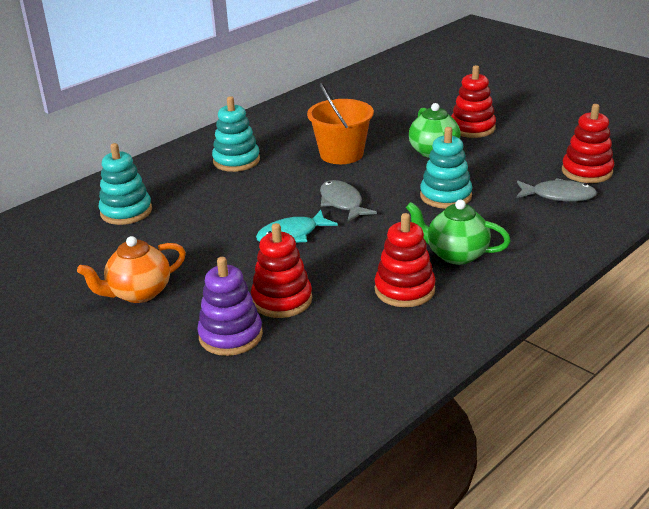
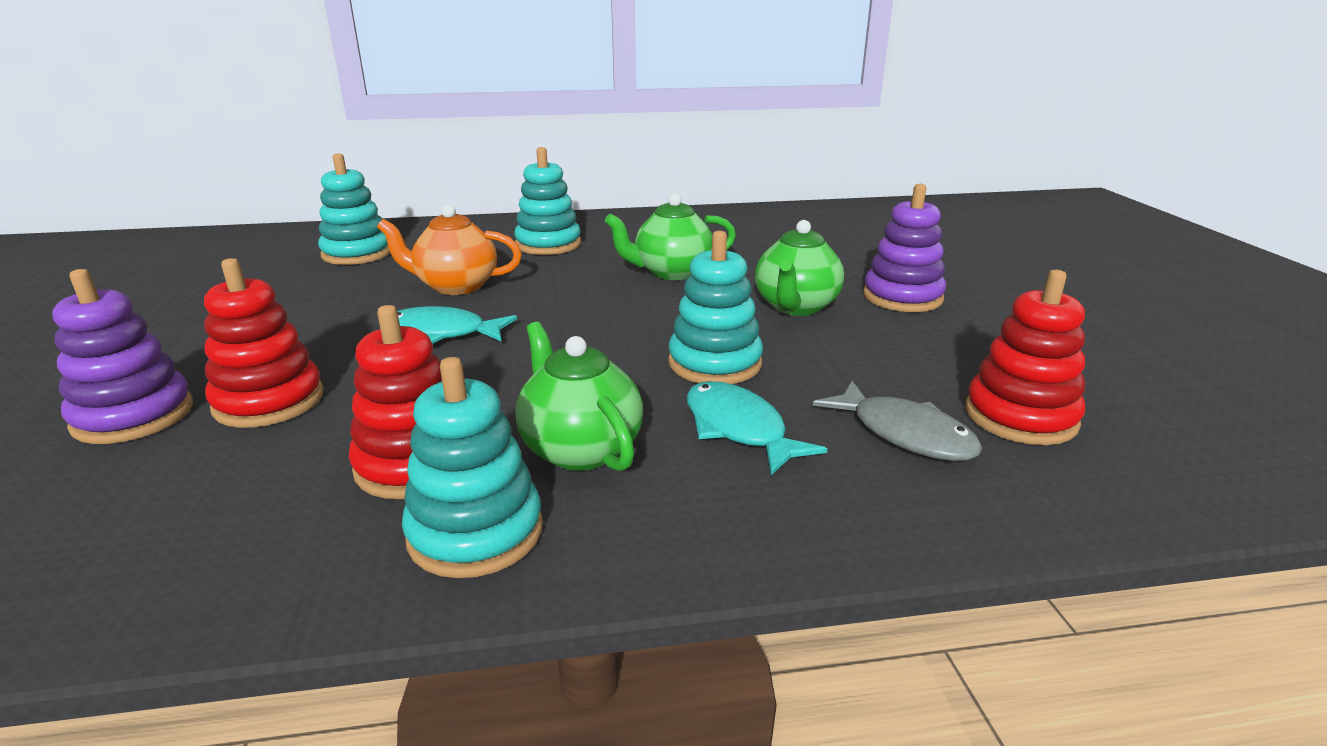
camera: 35 degrees right, 5 degrees down
(139, 293) = (187, 328): orange teapot -> orange teapot (456, 286)
(341, 154) = (671, 272): orange bucket -> green teapot
(342, 203) = (568, 321): grey fish -> none
(472, 128) = (902, 297): red stacking toy -> purple stacking toy
(473, 298) = (475, 532): none -> turquoise stacking toy
(500, 220) = (738, 429): none -> turquoise fish

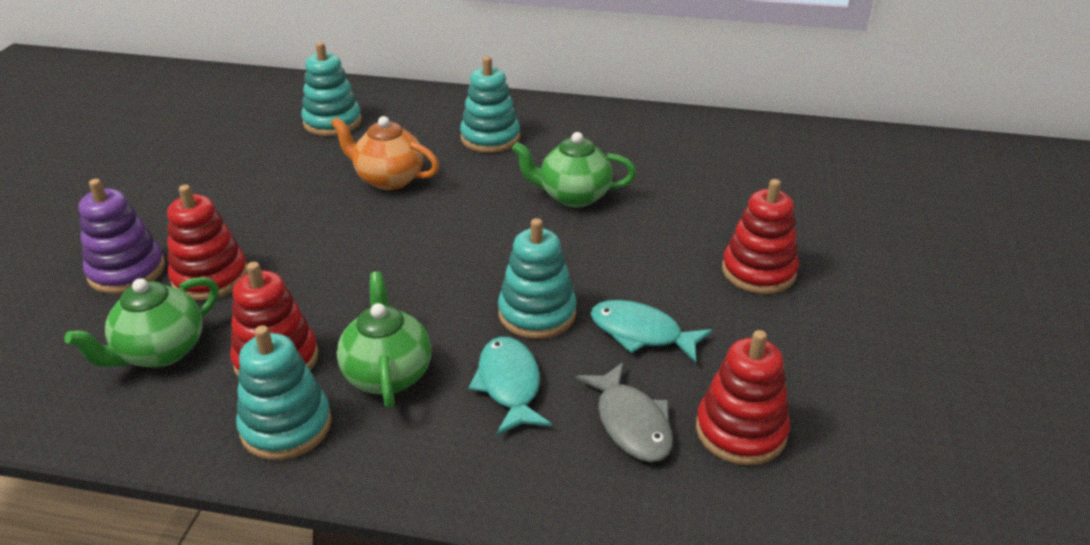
camera: 20 degrees right, 10 degrees up
(442, 333) = (352, 233): turquoise fish -> turquoise fish (641, 333)
(796, 307) = (651, 263): green teapot -> green teapot (160, 352)
(902, 297) = (758, 271): purple stacking toy -> red stacking toy

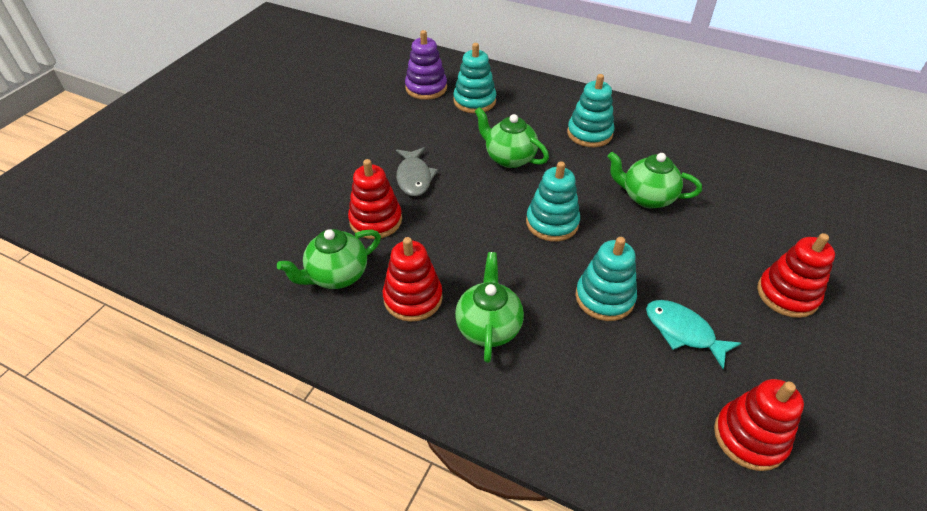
camera: 15 degrees right, 10 degrees up
(127, 271) = (321, 205): purple stacking toy -> purple stacking toy (426, 88)
(286, 426) = (413, 355): turquoise stacking toy -> turquoise stacking toy (552, 223)
(388, 179) = (509, 158): orange teapot -> green teapot
(509, 385) = (575, 356): turquoise fish -> none
(631, 423) = (663, 410): grey fish -> grey fish (414, 177)

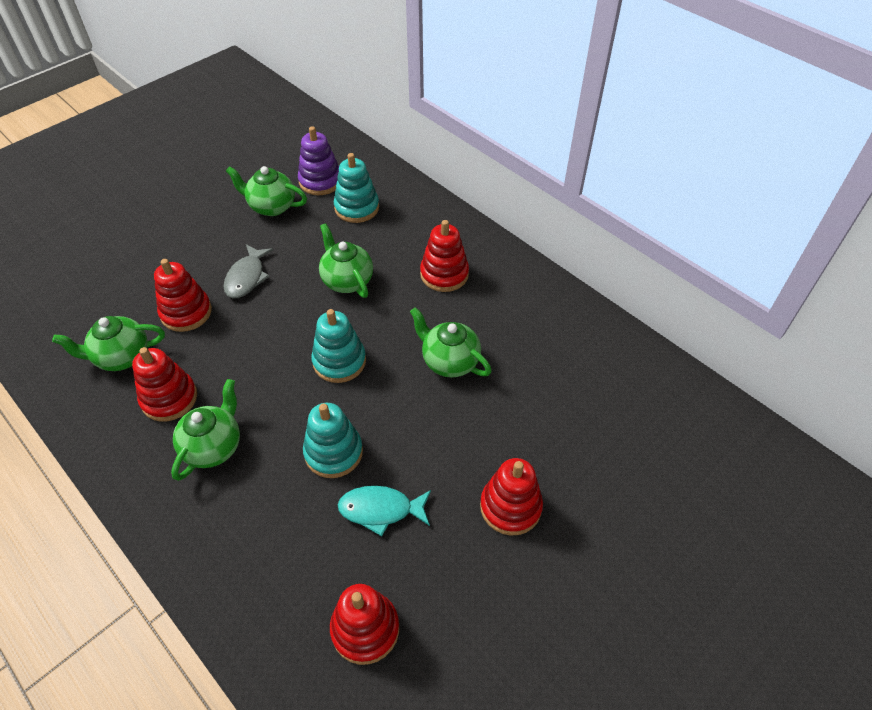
camera: 20 degrees right, 5 degrees up
(395, 116) = (271, 206): none -> green teapot
(589, 133) = (444, 274): turquoise stacking toy -> red stacking toy
(683, 332) = (380, 510): turquoise fish -> turquoise fish turned 60 degrees counterclockwise

